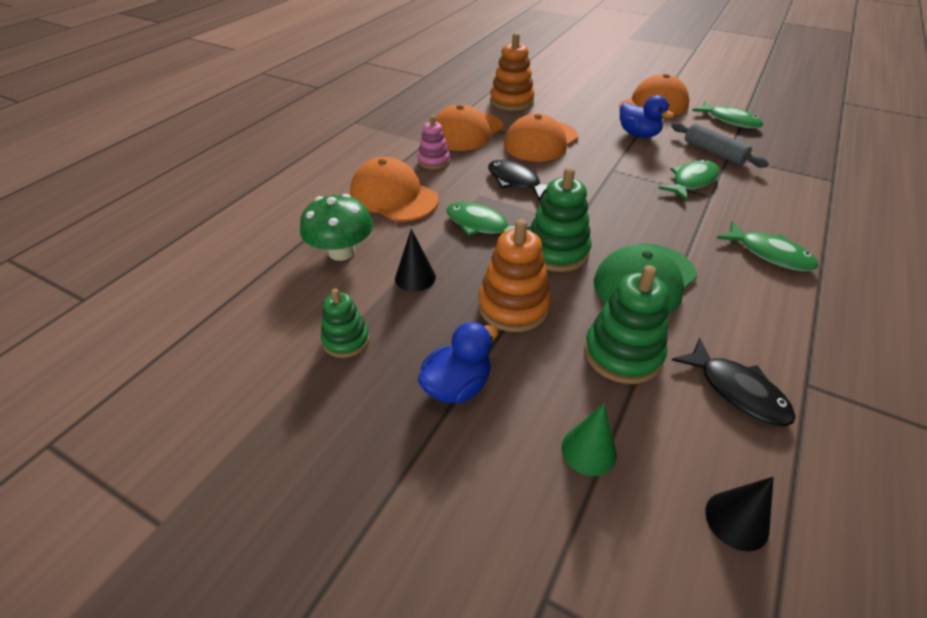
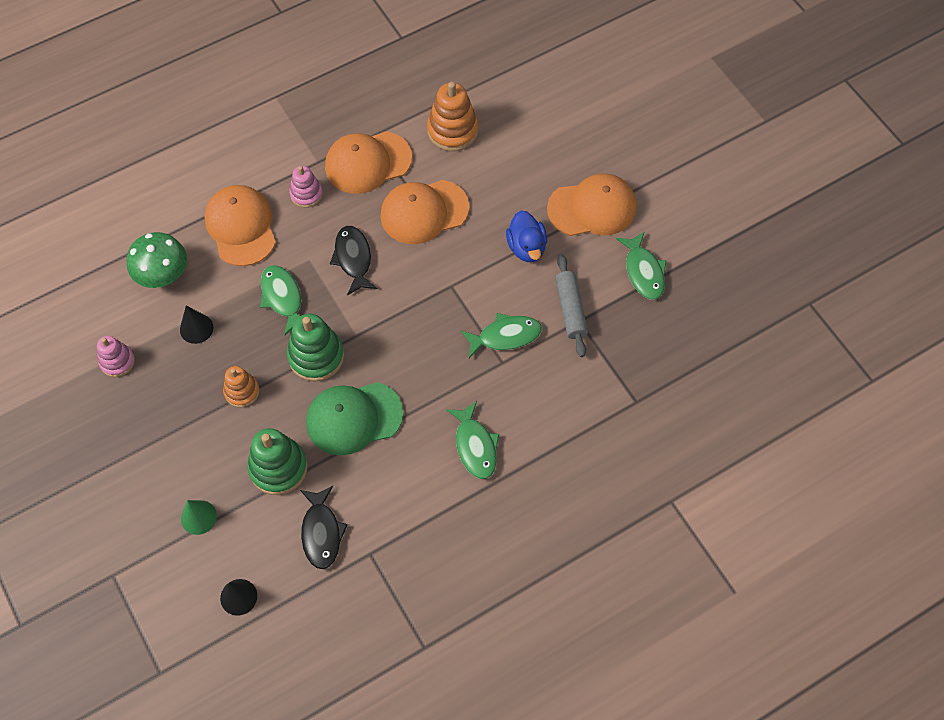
camera: 30 degrees right, 20 degrees up
(346, 340) = (117, 361): green stacking toy -> pink stacking toy
(457, 386) = (159, 434): blue duck -> none
(513, 306) = (242, 391): orange stacking toy -> orange stacking toy, size x0.62

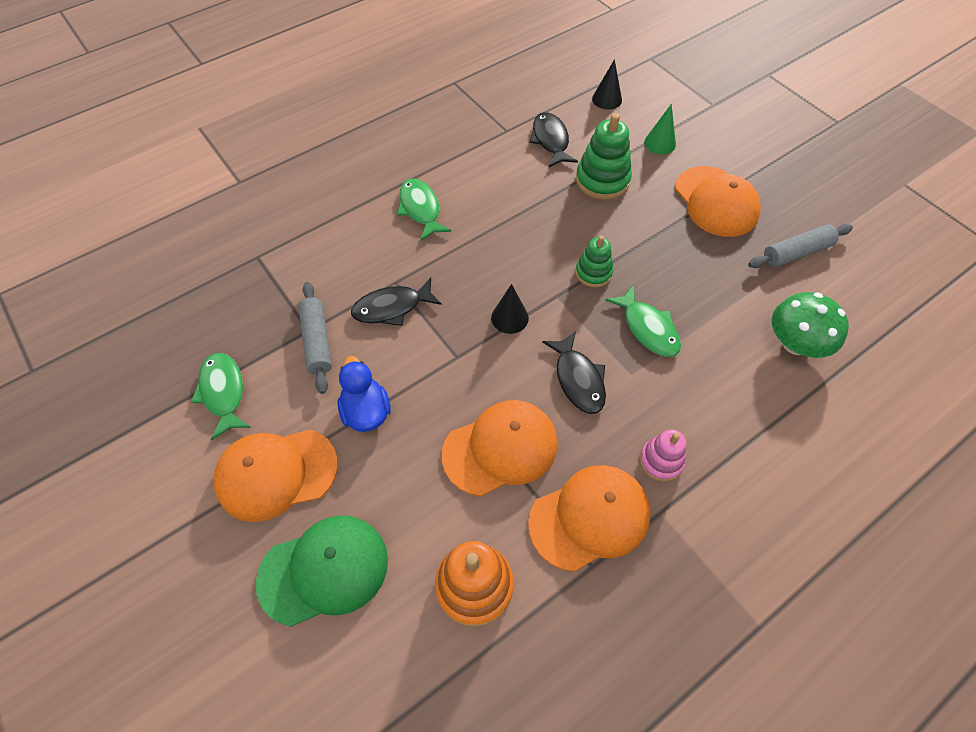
camera: 175 degrees right, 5 degrees down
(117, 361) = (796, 253): pink stacking toy -> grey rolling pin
(196, 328) = (730, 290): black cone -> black cone (509, 317)
(241, 227) = (728, 408): orange cap -> orange cap (716, 202)
(242, 391) = (659, 236): orange stacking toy -> none
(316, 356) = (593, 273): green stacking toy -> green stacking toy, size x0.62
(354, 418) = (541, 223): green cap -> green cap (324, 570)
(505, 336) = (392, 308): green fish -> black fish

